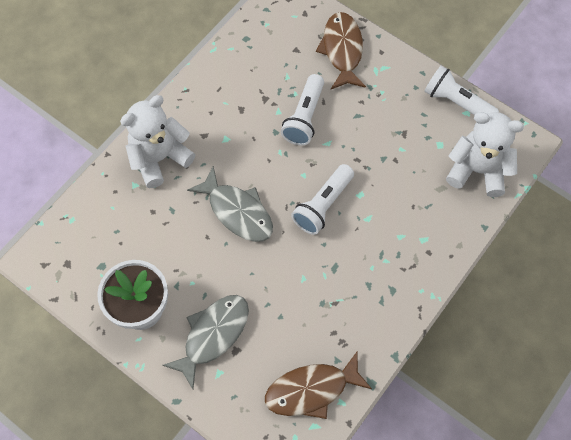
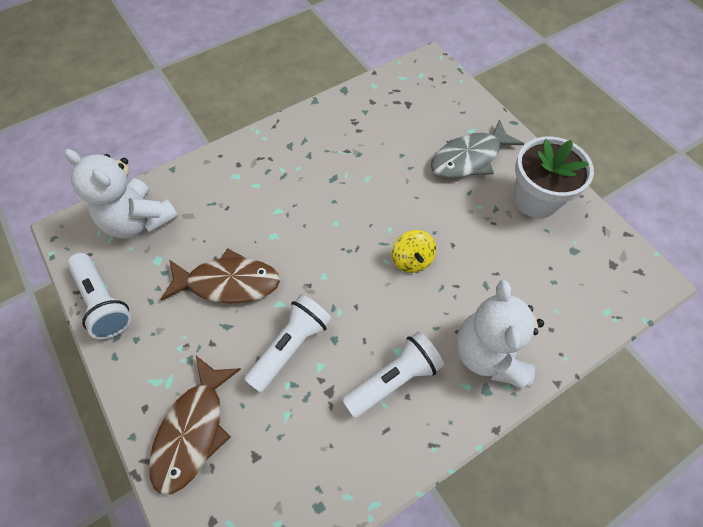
camera: 160 degrees left, 5 degrees down
(159, 158) = (489, 354): white teddy bear -> white teddy bear turned 105 degrees clockwise
(237, 211) = (412, 260): grey fish -> yellow spinning top
(311, 390) = (395, 98): brown fish -> brown fish (228, 283)
(323, 205) = (317, 237): white flashlight -> white flashlight (393, 379)

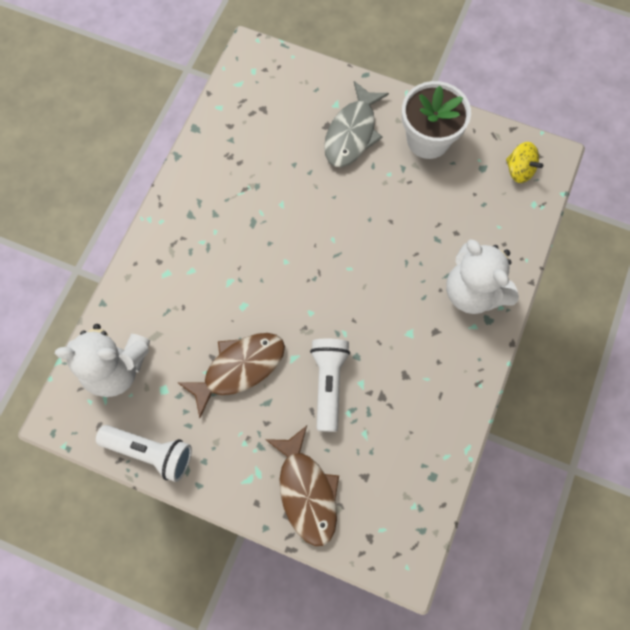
camera: 35 degrees left, 10 degrees up
(393, 379) = (420, 356): white flashlight -> none
(412, 260) = (368, 254): yellow spinning top -> yellow spinning top (519, 170)

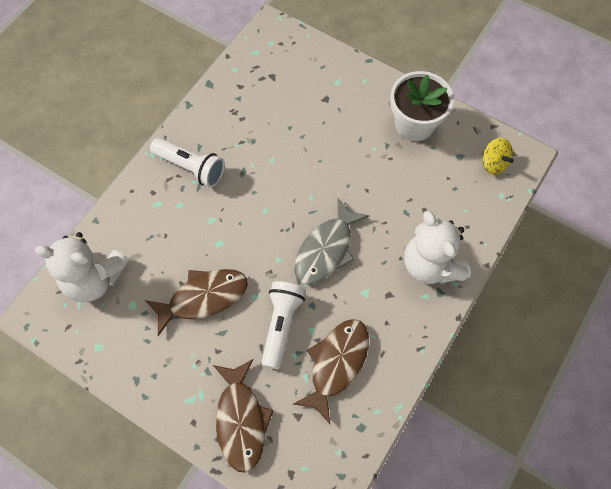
camera: 10 degrees right, 5 degrees down
(150, 452) = (108, 359): white flashlight -> white flashlight (191, 167)
(352, 133) = (347, 108): grey fish -> grey fish (326, 249)
(394, 415) = (336, 364): none -> brown fish

